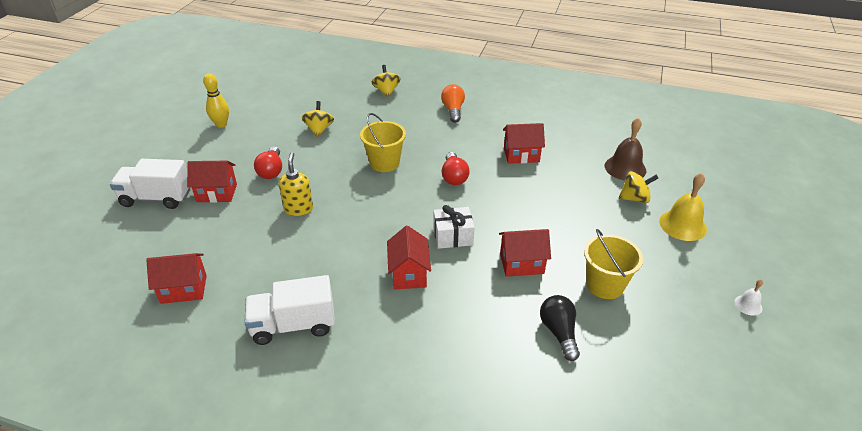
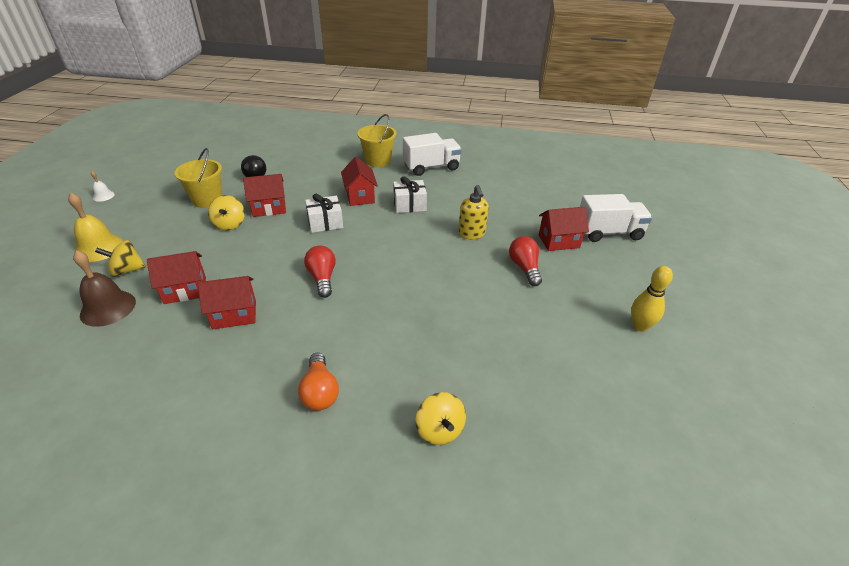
camera: 170 degrees right, 0 degrees up
(184, 289) = (517, 178): red house -> red house (185, 290)
(319, 130) = (506, 330): yellow spinning top -> yellow spinning top (229, 224)
(350, 254) = (409, 205): none -> white gift
(384, 163) = (404, 288): yellow bucket -> yellow bucket (378, 161)

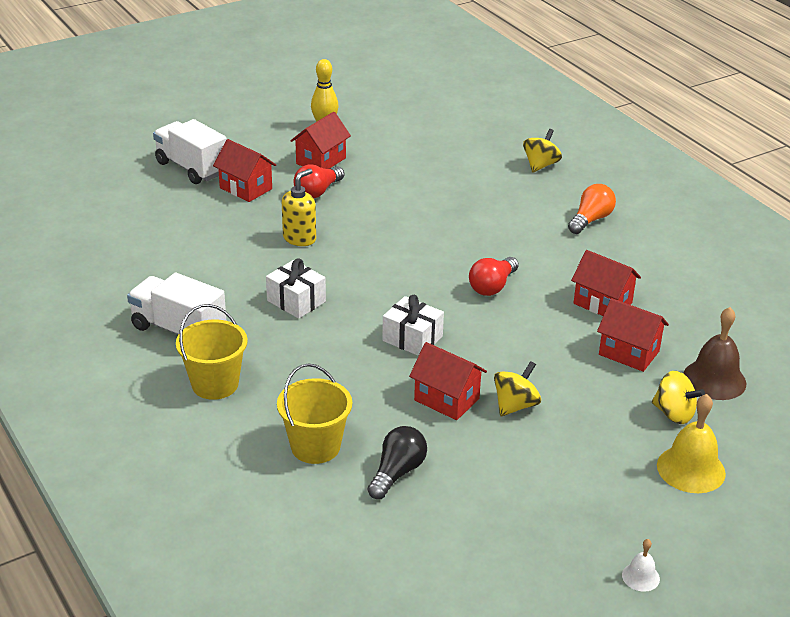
camera: 130 degrees left, 5 degrees down
(207, 200) = (505, 466): yellow bucket -> yellow bucket (315, 446)
(360, 196) = (326, 346): red house -> red house (321, 161)

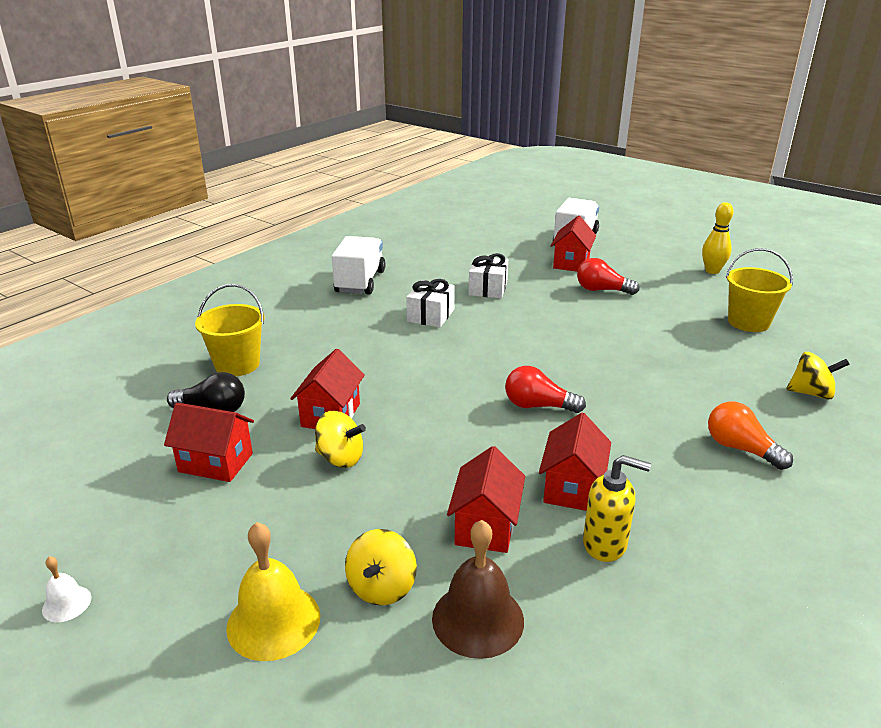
camera: 70 degrees right, 5 degrees down
(215, 384) = (300, 309): yellow bucket -> yellow bucket (748, 322)
(299, 238) = (522, 298): yellow soap dispenser -> yellow soap dispenser (605, 544)
(321, 161) = (652, 281): red house -> red house (216, 462)
(412, 339) = (415, 378): white gift -> white gift (488, 288)
(590, 220) = (740, 449): orange light bulb -> orange light bulb turned 150 degrees counterclockwise

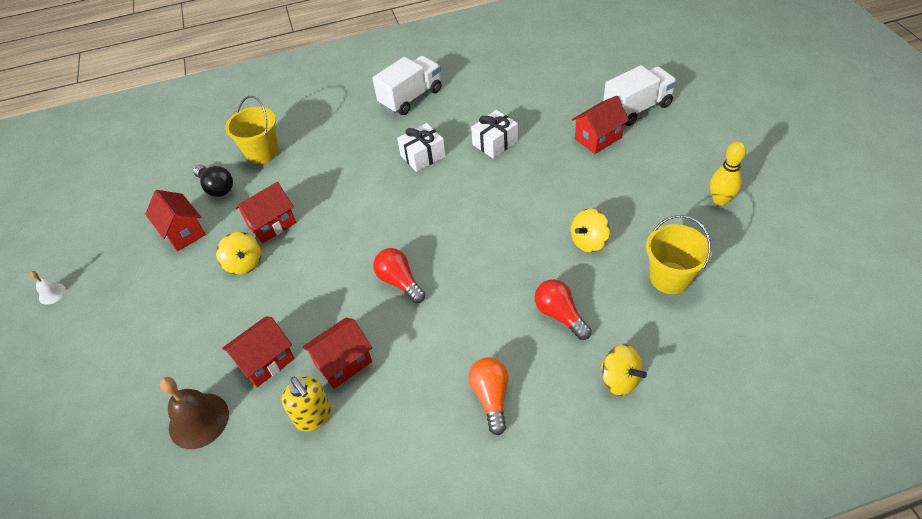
camera: 40 degrees right, 20 degrees up
(273, 621) = (115, 359): yellow bell -> none
(382, 587) = (177, 370): yellow spinning top -> yellow spinning top (589, 241)
(602, 290) = (585, 183): red light bulb -> red light bulb (560, 315)

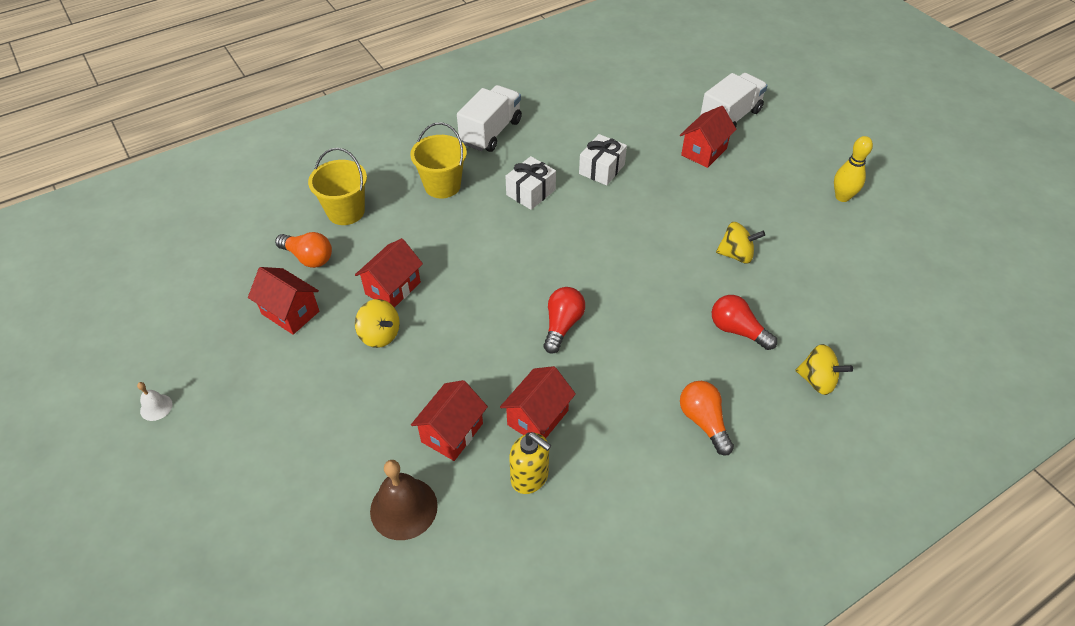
camera: 20 degrees left, 0 degrees up
(217, 187) = (308, 257): black light bulb -> orange light bulb
(399, 282) = (562, 325): red light bulb -> red light bulb turned 75 degrees clockwise
(589, 241) = (736, 255): yellow spinning top -> yellow spinning top turned 120 degrees counterclockwise
(670, 278) = (825, 277): yellow bucket -> yellow bucket (442, 186)

